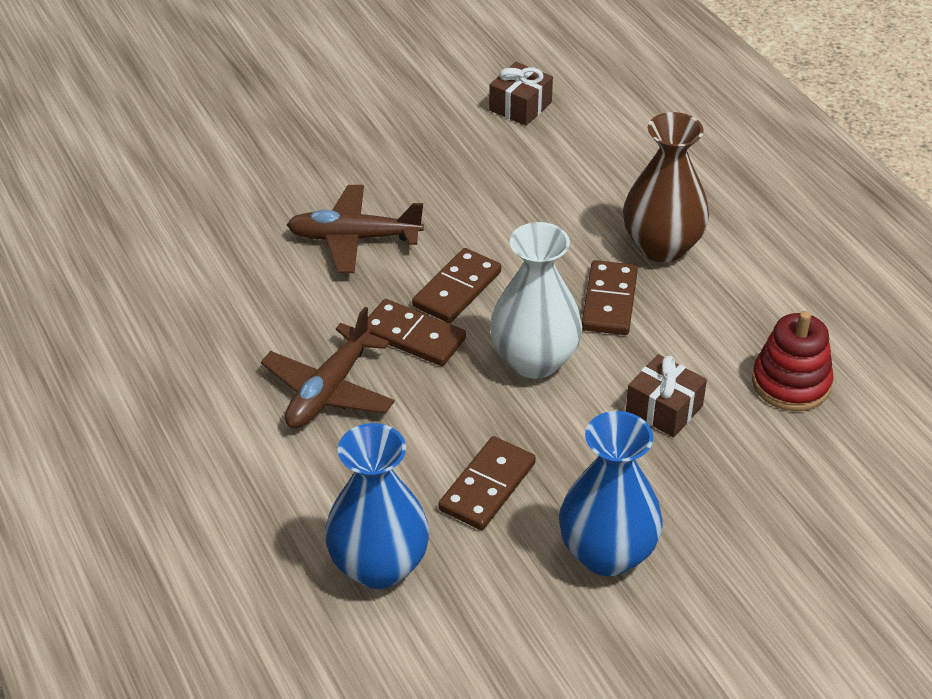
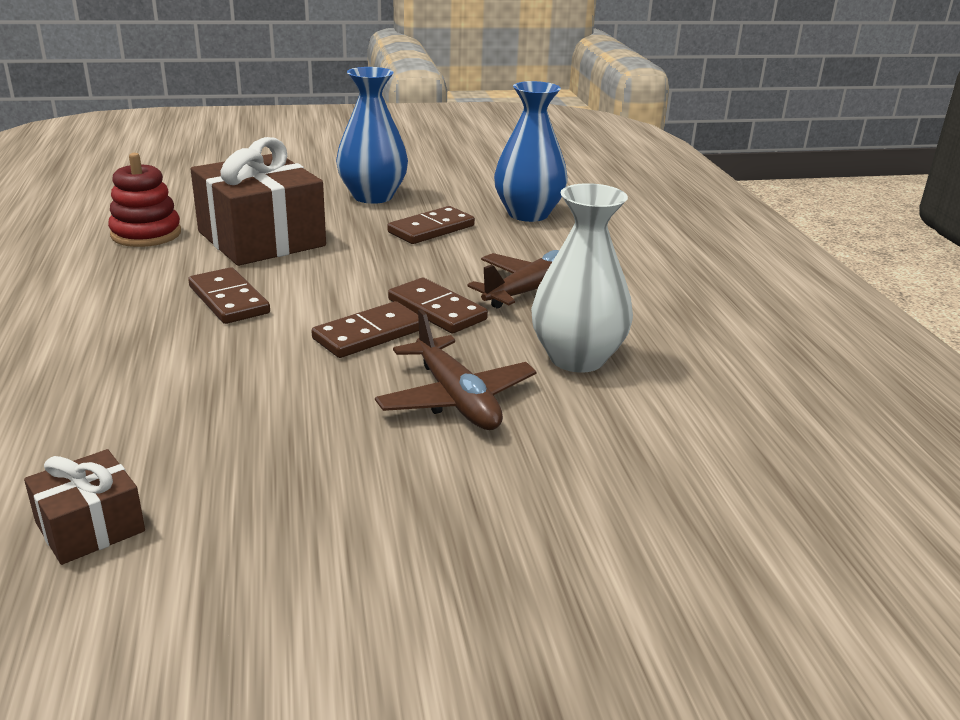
camera: 165 degrees left, 15 degrees down
(354, 238) = (456, 399): brown plane -> brown plane turned 45 degrees clockwise
(534, 360) = (338, 278): white vase -> white vase (577, 358)
(609, 301) = (228, 300): brown domino -> brown domino turned 60 degrees counterclockwise
(662, 246) = (123, 328): brown vase -> none
(664, 408) = (261, 239): brown gift -> brown gift, size x2.04

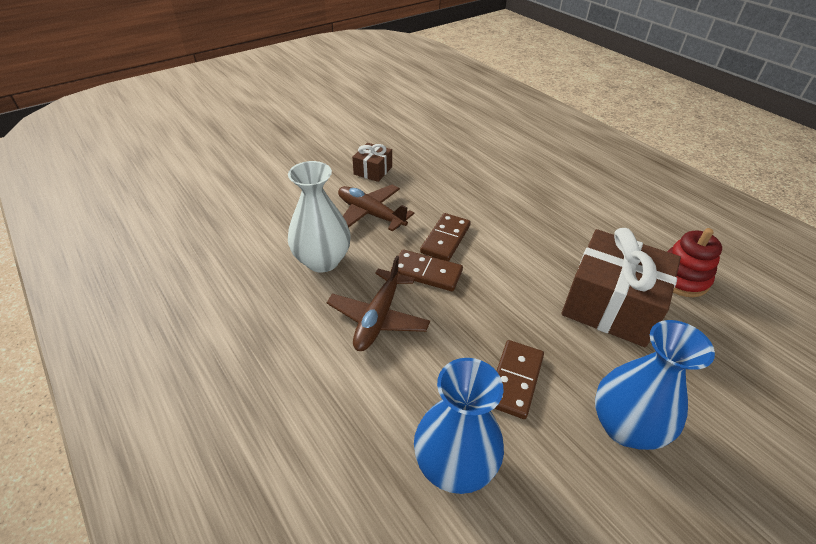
camera: 155 degrees right, 15 degrees up
(90, 527) = (448, 135): brown gift -> brown gift (373, 170)
(228, 300) = (544, 237): brown domino -> none

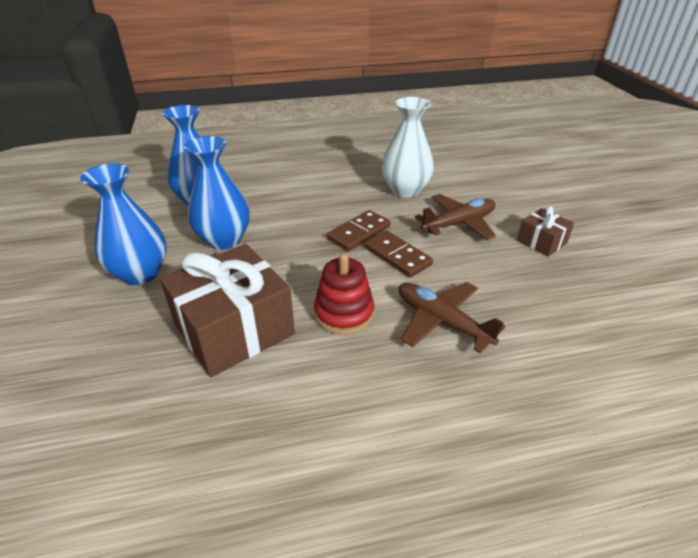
camera: 115 degrees right, 5 degrees down
(378, 317) = (328, 201): brown plane -> brown plane (442, 321)
(514, 380) = (224, 240): brown domino -> blue vase
(681, 278) = (211, 421): red stacking toy -> red stacking toy (344, 313)

